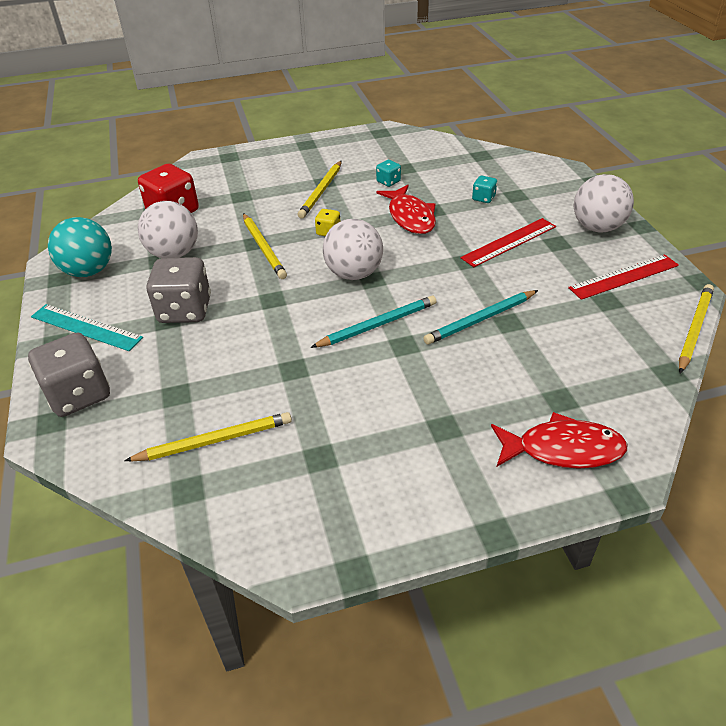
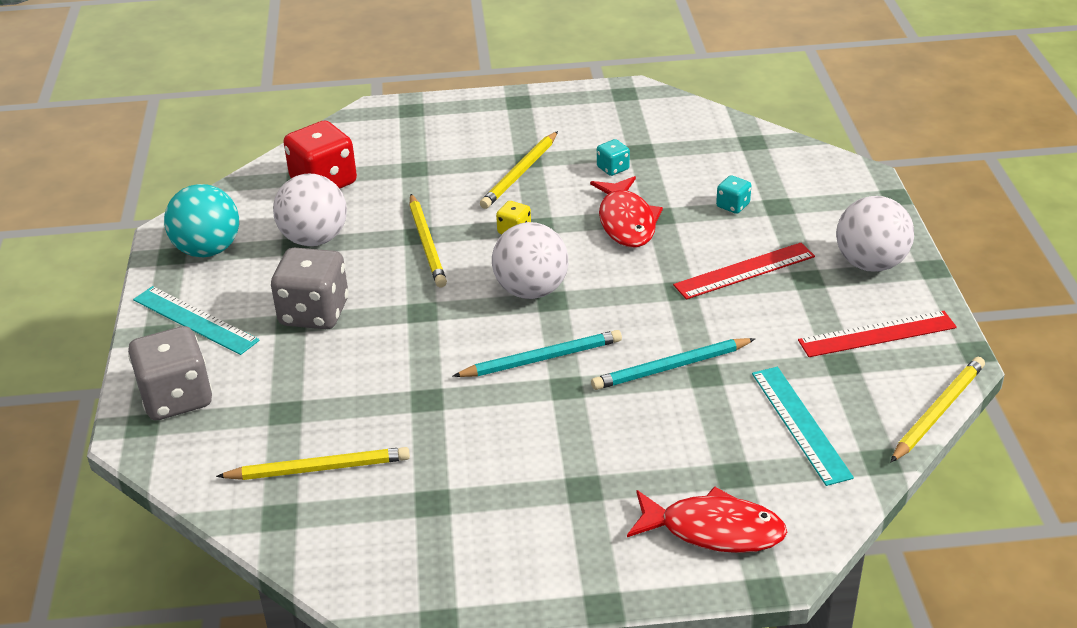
camera: 10 degrees right, 5 degrees down
(596, 351) = (800, 424): none -> turquoise ruler

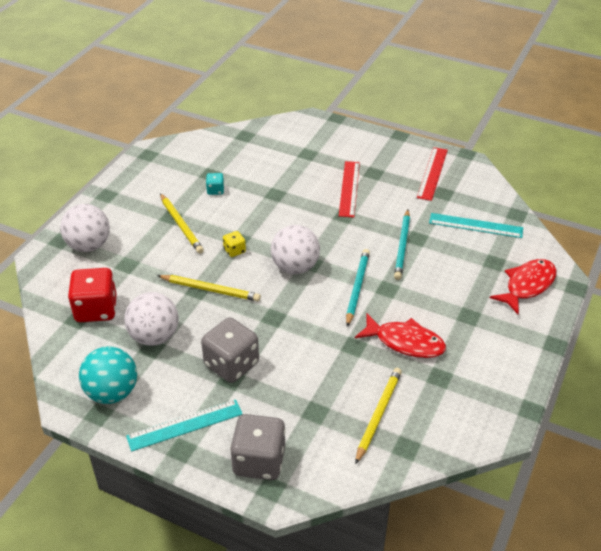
camera: 60 degrees left, 5 degrees up
(626, 222) = (269, 207): red fish -> red fish (405, 342)
(733, 206) = (292, 167): turquoise dice -> none
(870, 263) = (380, 150): white ball -> white ball (89, 245)
(938, 412) = (498, 183): yellow pencil -> none

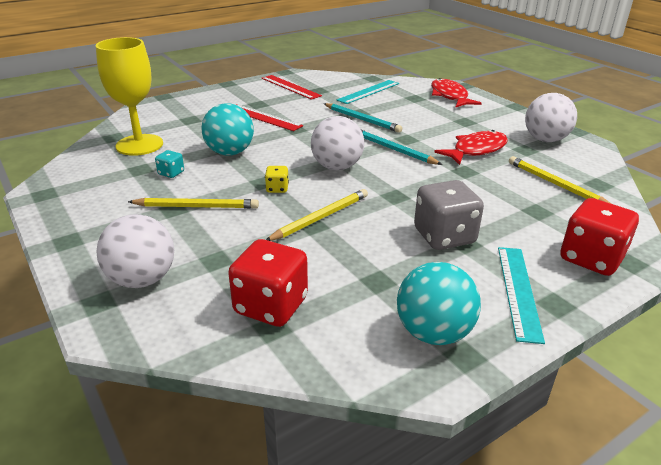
camera: 60 degrees left, 10 degrees down
(154, 336) = (361, 273): white ball -> white ball (545, 139)
(243, 154) = (139, 145): none -> yellow goblet
(259, 461) = (591, 258): grey dice -> red dice
(270, 201) = (230, 152): none -> turquoise ball

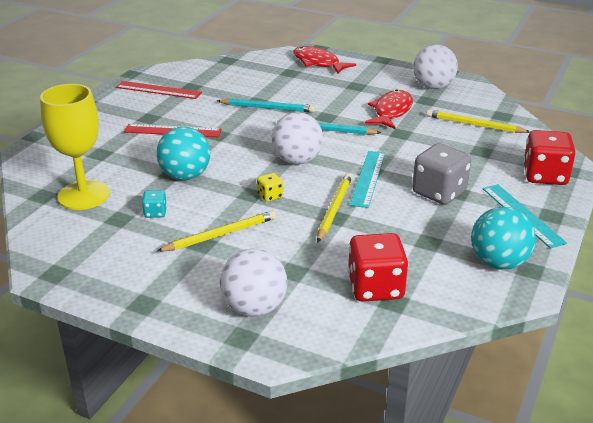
camera: 30 degrees left, 0 degrees up
(368, 91) = (241, 76): turquoise ruler -> turquoise ruler (368, 178)

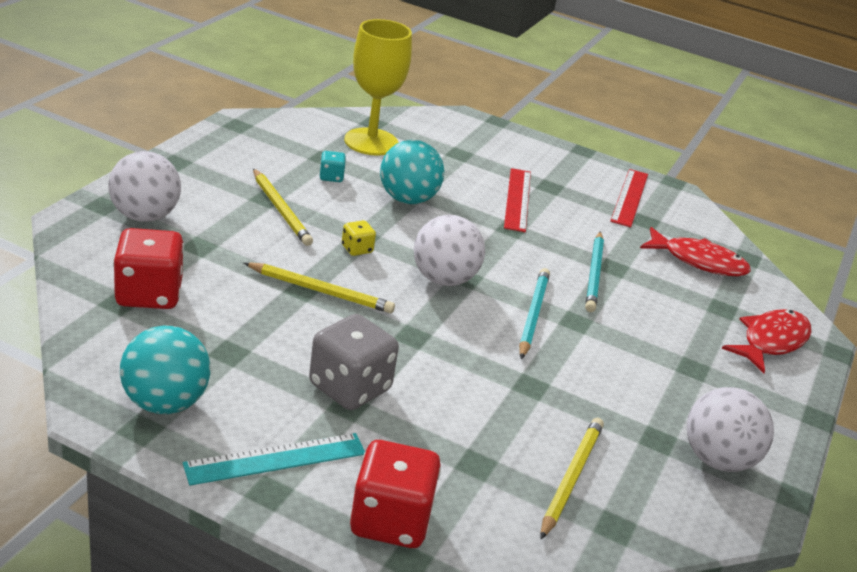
camera: 85 degrees right, 0 degrees up
(368, 178) = (394, 330): turquoise ruler -> none
(391, 111) = (605, 389): red fish -> red fish (699, 261)

